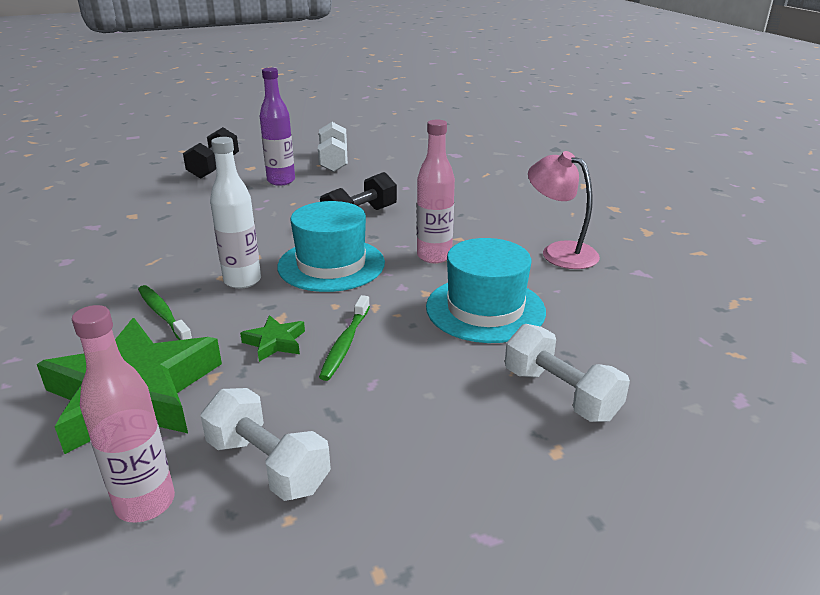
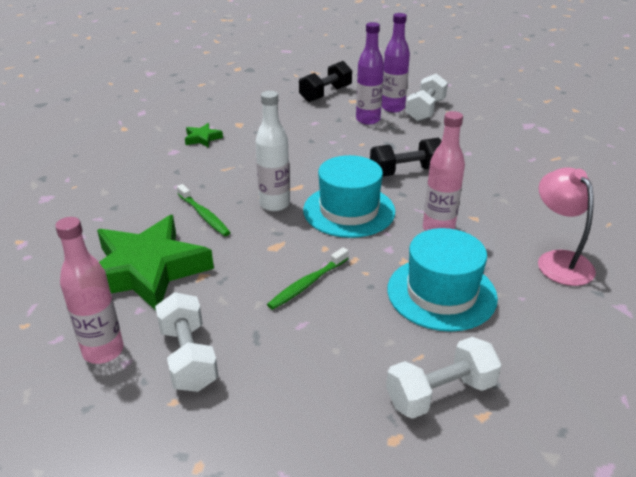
camera: 30 degrees right, 5 degrees up
(163, 314) = (204, 215): green toothbrush -> green toothbrush turned 150 degrees clockwise
(275, 342) = (260, 264): green star -> green star (202, 138)
(298, 166) = (393, 108): none -> purple bottle
(560, 394) = (440, 393): white dumbbell -> white dumbbell turned 75 degrees clockwise

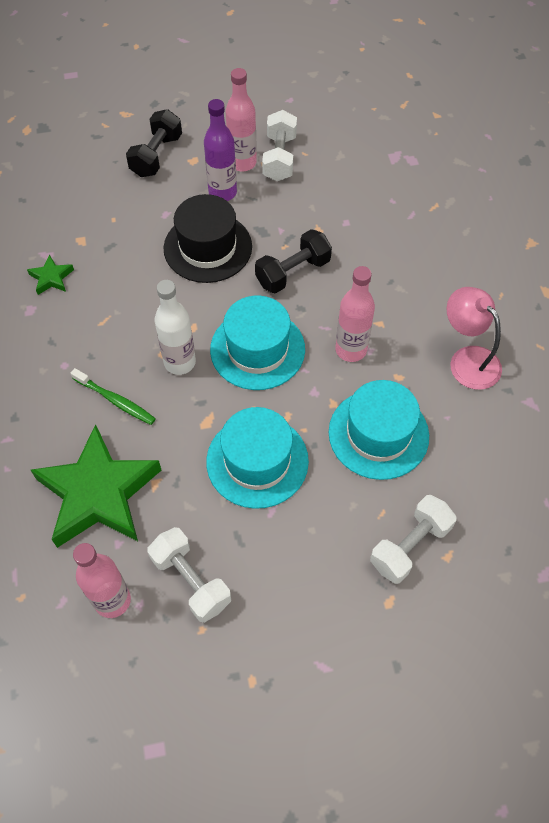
camera: 20 degrees left, 25 degrees up
(307, 284) = (257, 461): green toothbrush -> turquoise hat
(338, 145) = (208, 247): none -> black hat
(393, 108) = (242, 163): purple bottle -> pink bottle

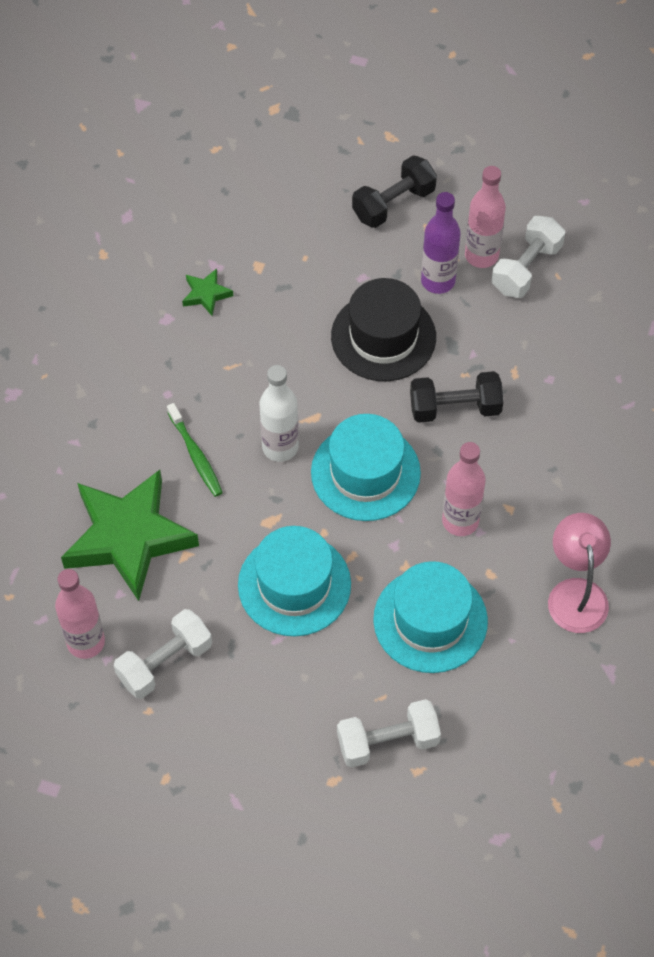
camera: 30 degrees right, 0 degrees up
(191, 581) = (165, 663): white dumbbell -> white dumbbell turned 60 degrees clockwise

